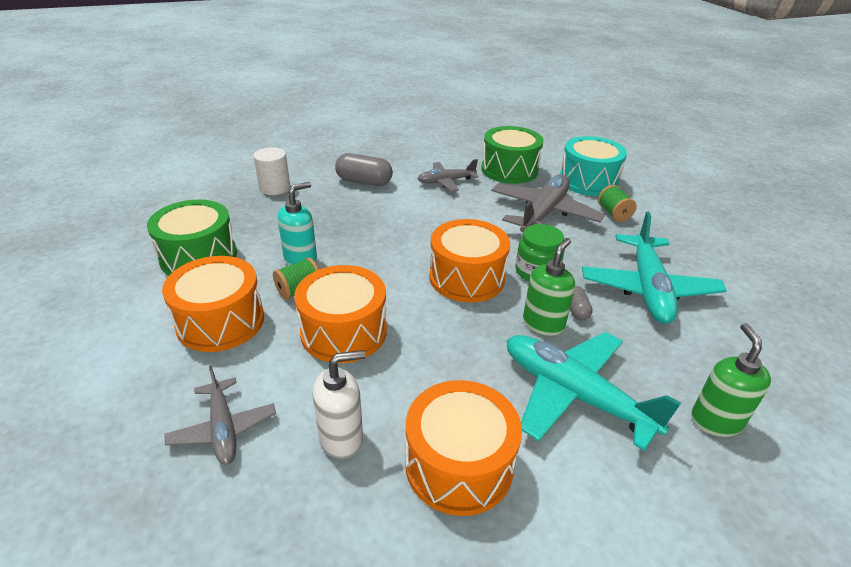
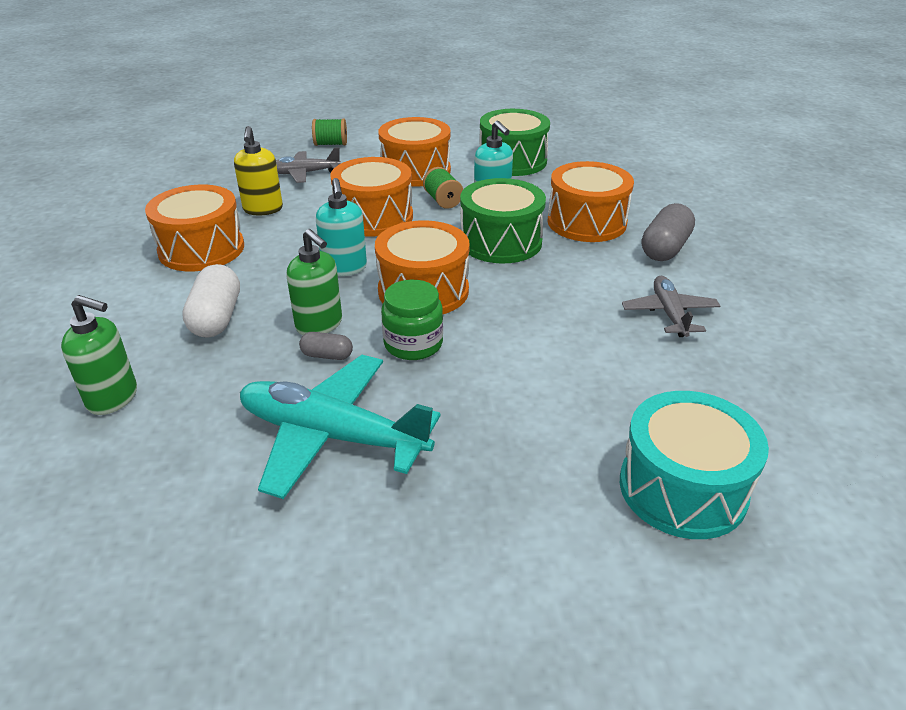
camera: 105 degrees right, 0 degrees up
(275, 188) = (646, 194): white cylinder -> none
(330, 211) = (586, 222): none -> orange drum
(342, 438) = (263, 209): white soap dispenser -> yellow soap dispenser
(452, 329) = (344, 268): none -> turquoise soap dispenser
(509, 170) = (722, 390): green drum -> green drum (500, 242)
(543, 213) = (560, 390): grey plane -> none
(574, 395) = (216, 318): turquoise plane -> white capsule
(613, 213) = (548, 479): green spool -> green spool (331, 144)

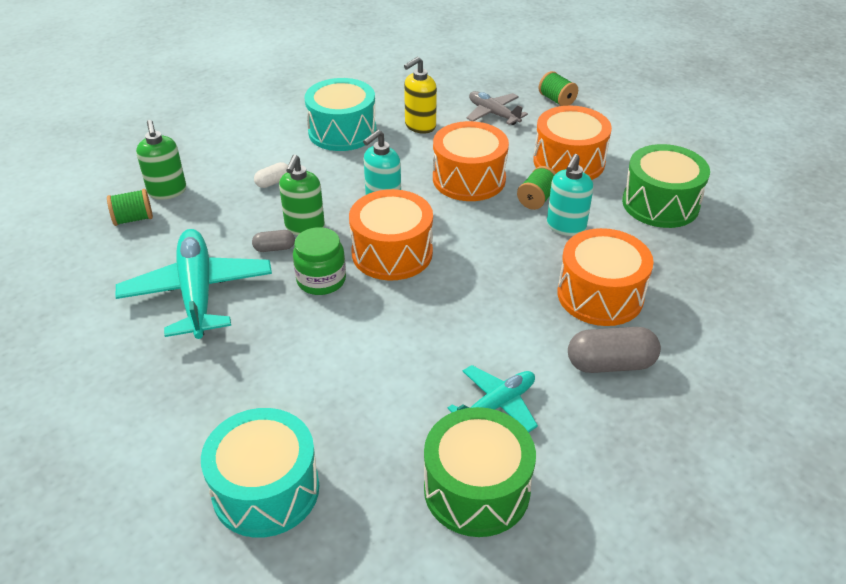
camera: 55 degrees right, 5 degrees up
(124, 444) = (133, 219): none -> green spool
(201, 249) = (342, 131): orange drum -> turquoise drum
(216, 318) = (273, 182): white capsule -> white capsule, size x0.54
(327, 355) = (274, 248): grey capsule -> grey capsule turned 75 degrees counterclockwise
(500, 242) = (506, 259): green drum -> green drum (476, 489)
(669, 313) = (497, 405): grey plane -> turquoise plane

